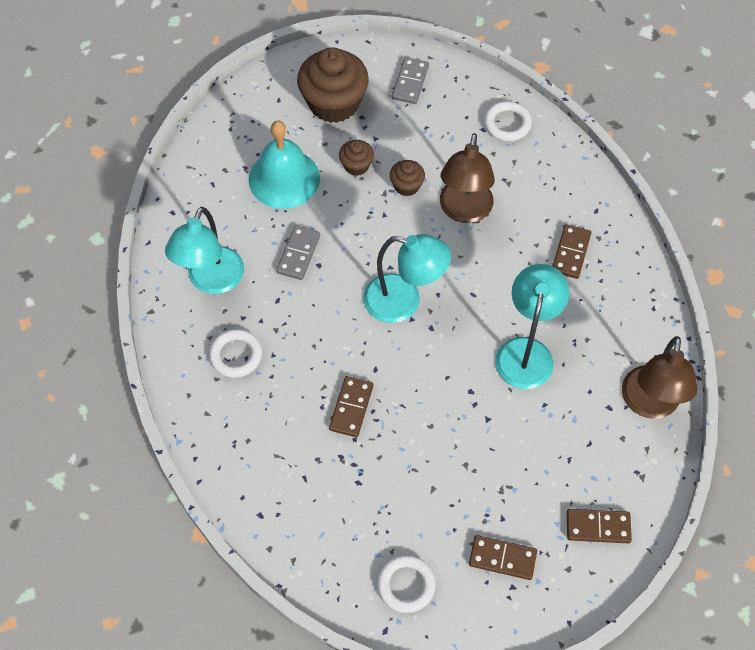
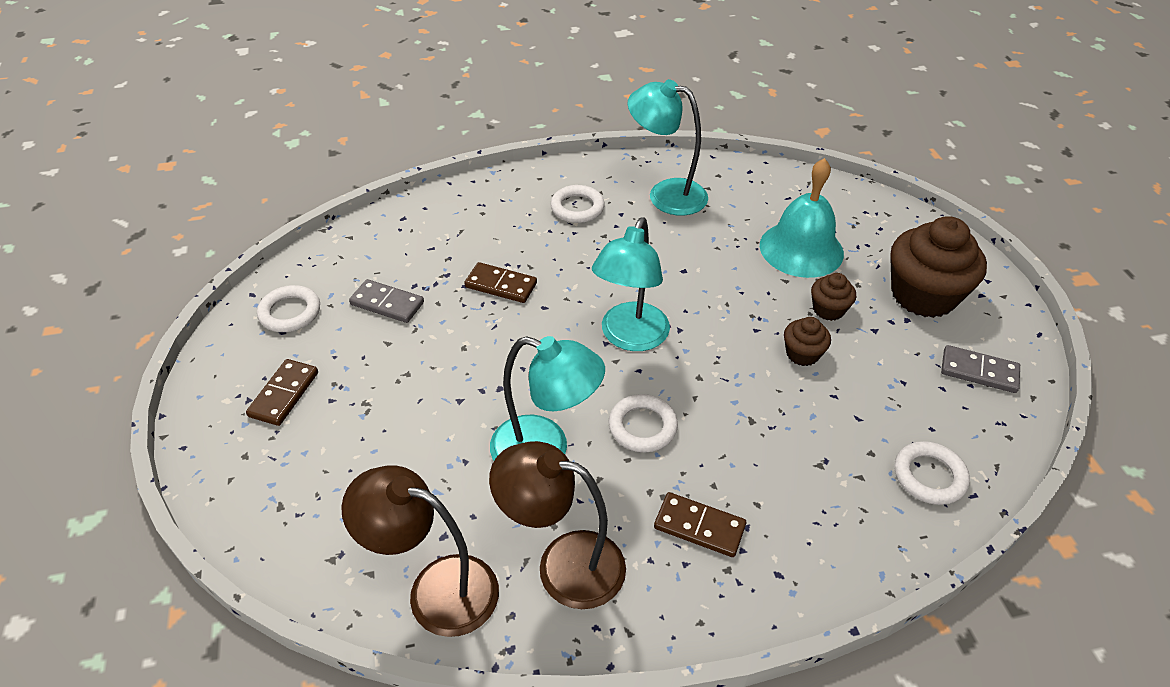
camera: 95 degrees right, 15 degrees down
(298, 254) = (698, 255): grey domino -> grey domino (387, 303)
(464, 211) = (766, 409): brown lamp -> brown lamp (563, 564)
(493, 289) = (642, 427): none -> white ring
(598, 527) = (282, 495): brown domino -> none

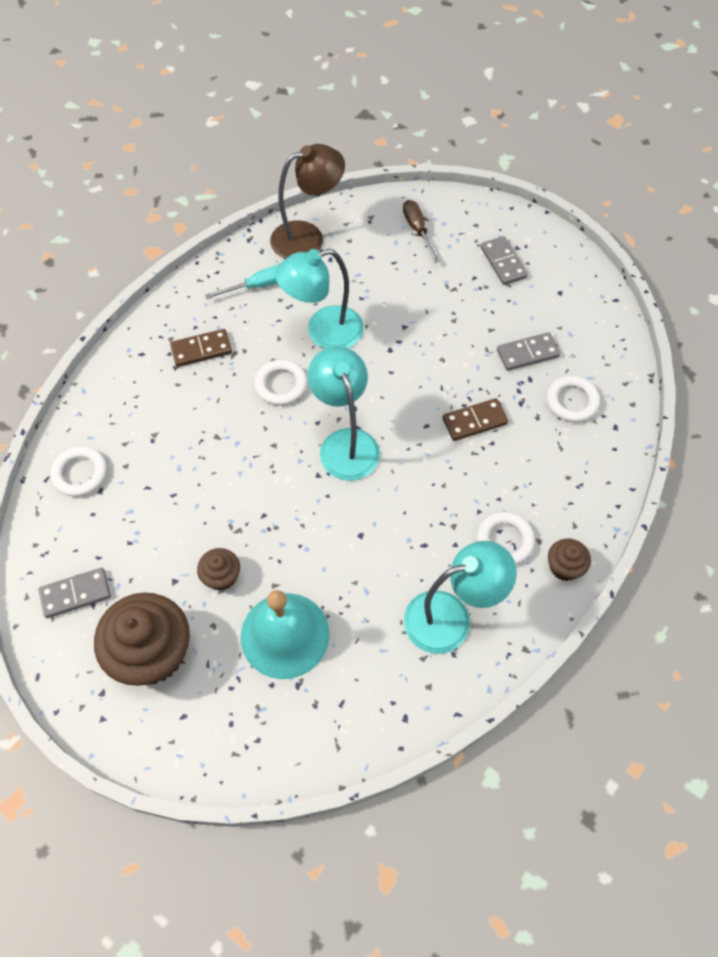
camera: 140 degrees right, 15 degrees up
(284, 394) = (503, 262): brown domino -> grey domino
(290, 312) = (574, 305): white ring -> white ring (571, 401)
(308, 497) = (417, 230): none -> brown screwdriver
(563, 564) = (257, 286): brown lamp -> turquoise screwdriver
(802, 354) = (216, 516): brown cupcake -> brown cupcake (564, 567)

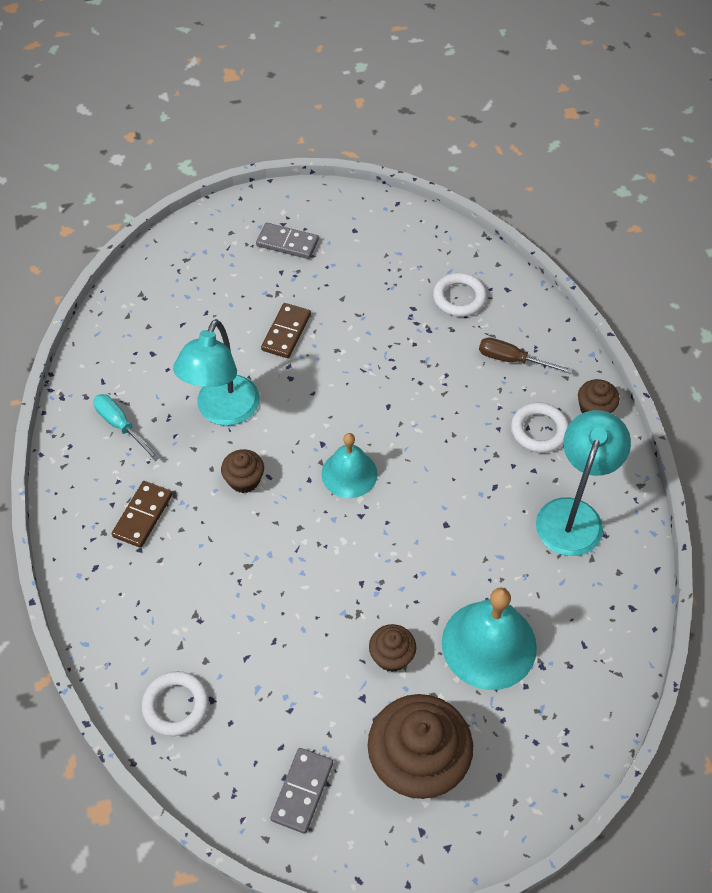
camera: 50 degrees left, 5 degrees down
(257, 286) = (121, 426): turquoise screwdriver -> turquoise screwdriver turned 60 degrees counterclockwise
(281, 385) = (244, 480): white ring -> brown cupcake
(308, 237) = (111, 353): brown lamp -> none
(345, 443) = (349, 473): turquoise lamp -> turquoise bell
(417, 230) = (192, 273): brown screwdriver -> brown screwdriver (512, 360)
(474, 421) = (416, 371): brown domino -> brown domino (286, 332)
(527, 353) = (389, 292): grey domino -> none

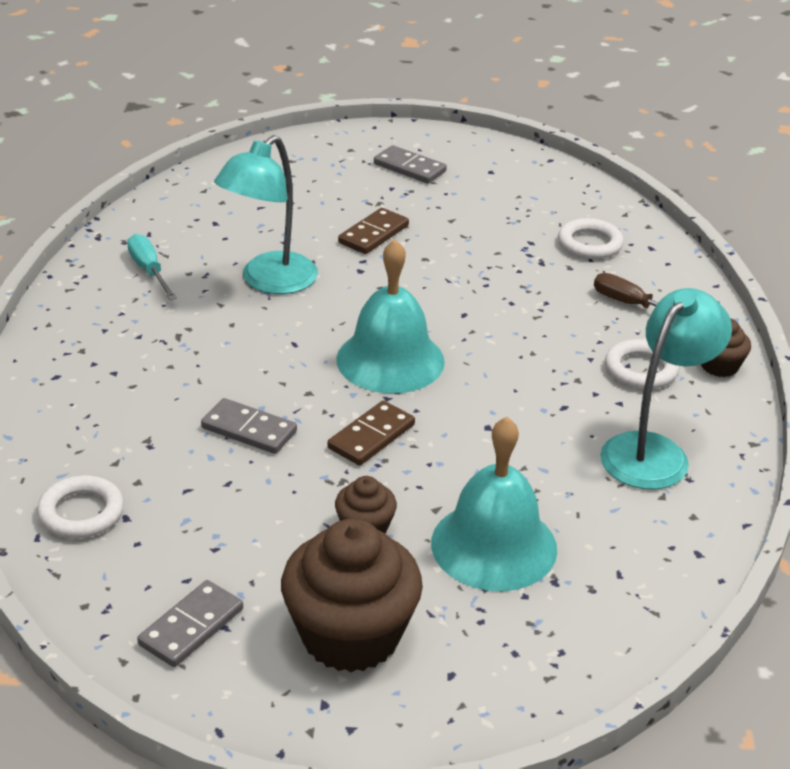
camera: 15 degrees right, 20 degrees down
(143, 516) = (133, 346): brown domino -> brown domino (371, 436)
(244, 480) = (264, 340): brown cupcake -> none
(269, 581) = (249, 430): none -> grey domino
(349, 473) = (390, 360): turquoise bell -> turquoise bell, size x1.55

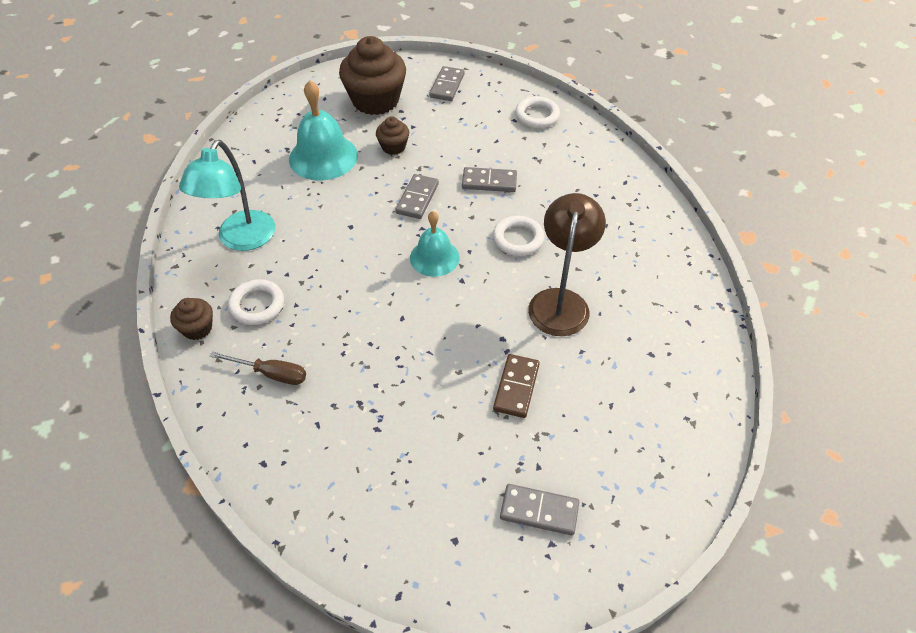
camera: 160 degrees right, 15 degrees up
(149, 271) = (651, 282): turquoise screwdriver -> none
(269, 282) = (560, 301): turquoise lamp -> brown lamp
(371, 436) = (417, 198): brown domino -> grey domino
(390, 360) = (434, 257): turquoise bell -> turquoise bell, size x0.65
(589, 244) = (322, 446): white ring -> white ring (518, 239)

